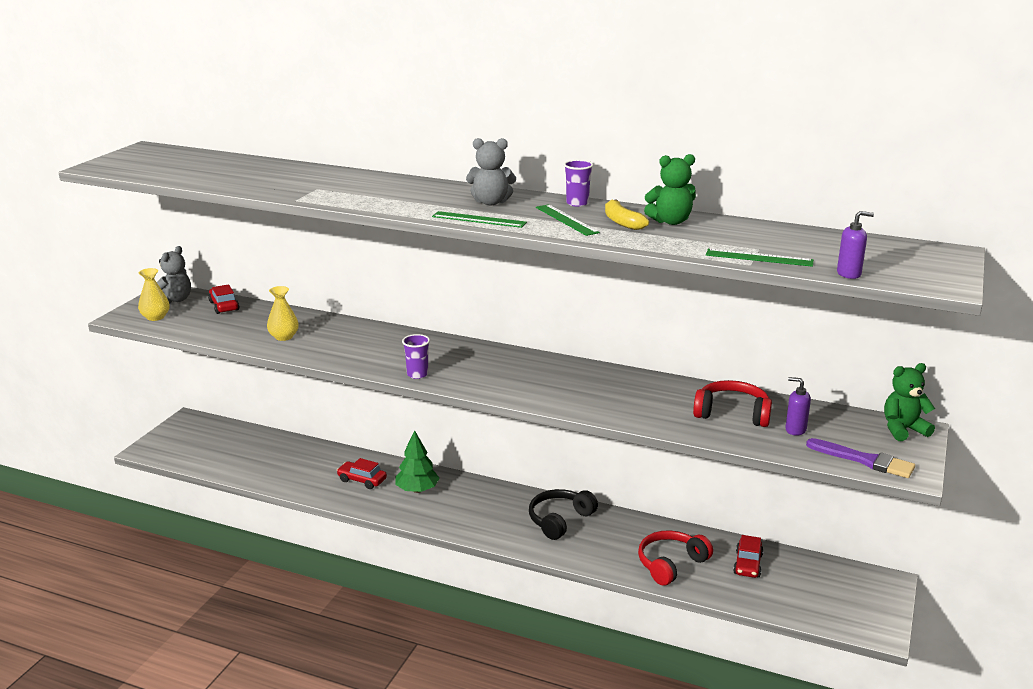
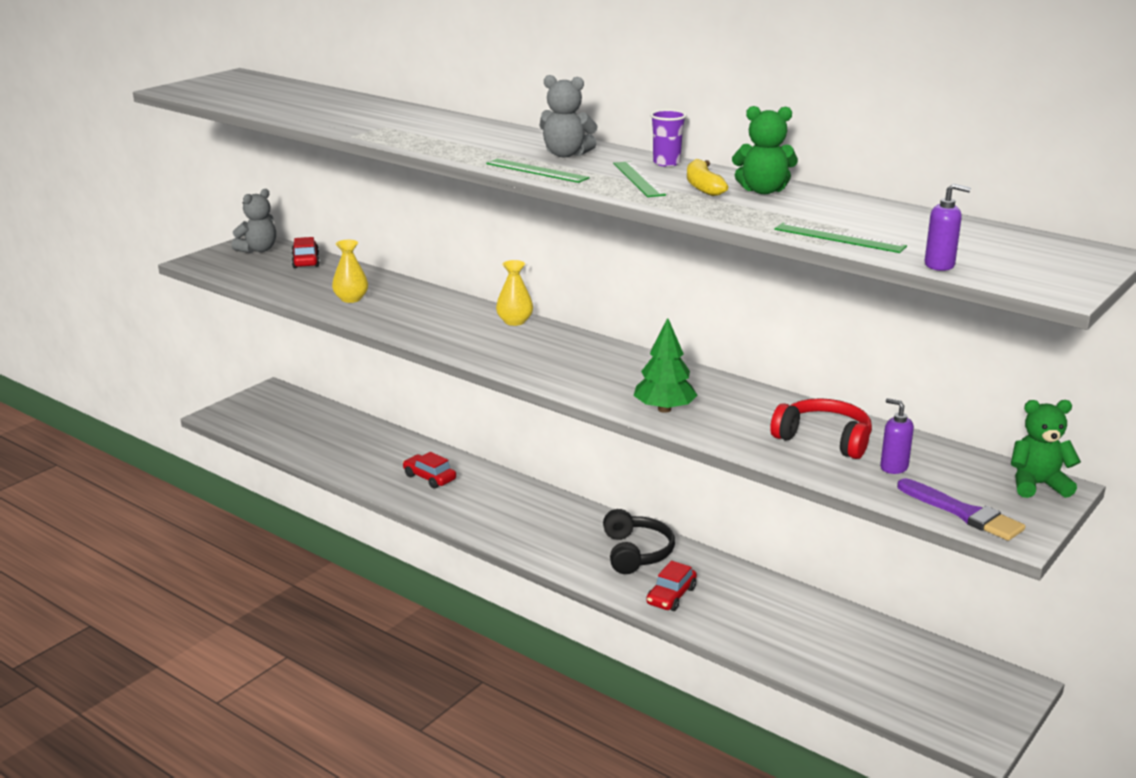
camera: 15 degrees right, 0 degrees up
(155, 317) = (229, 265): yellow vase -> yellow vase (514, 321)
(417, 374) = (474, 353): purple cup -> none
(417, 490) = (486, 496): green tree -> green tree (664, 409)
(560, 520) = (636, 553): black headphones -> black headphones turned 120 degrees clockwise
(671, 564) = (747, 621): red headphones -> none
(748, 564) = (844, 636): red car -> red car (671, 596)

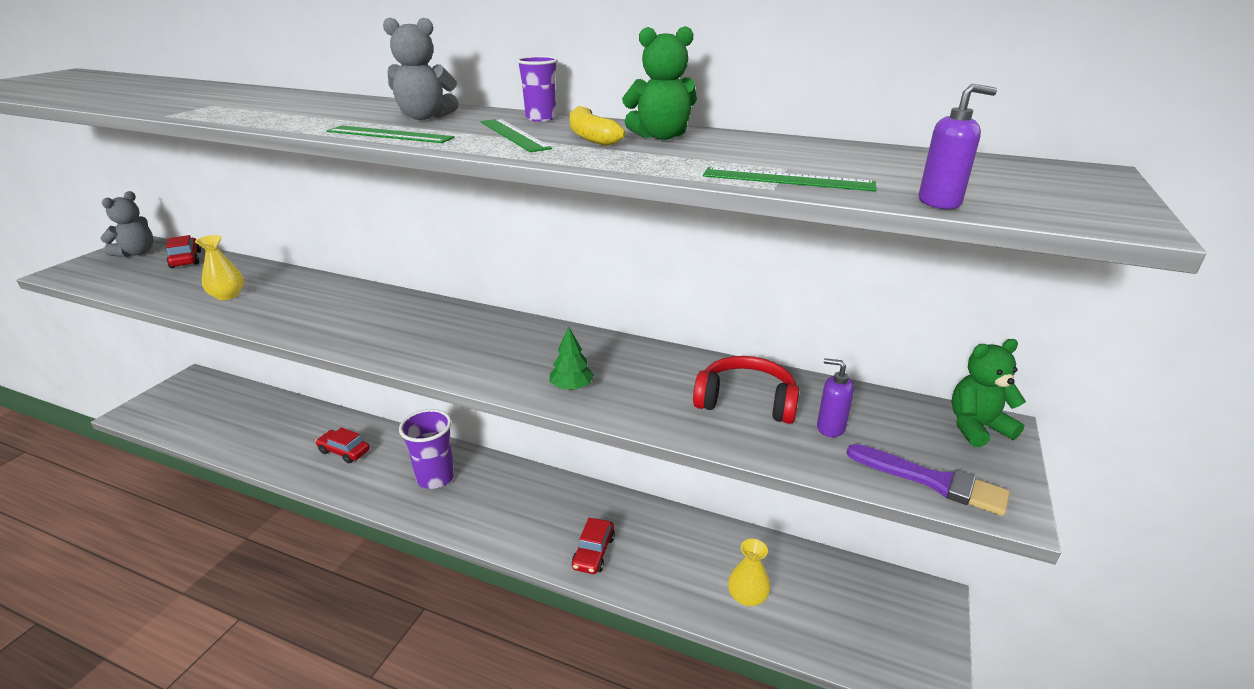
camera: 15 degrees left, 5 degrees up
(514, 321) = (401, 301): yellow vase -> yellow vase (747, 596)
(520, 513) = (435, 477): none -> purple cup
(636, 553) = (551, 505): black headphones -> none
(664, 409) = (571, 387): green tree -> green tree, size x0.66

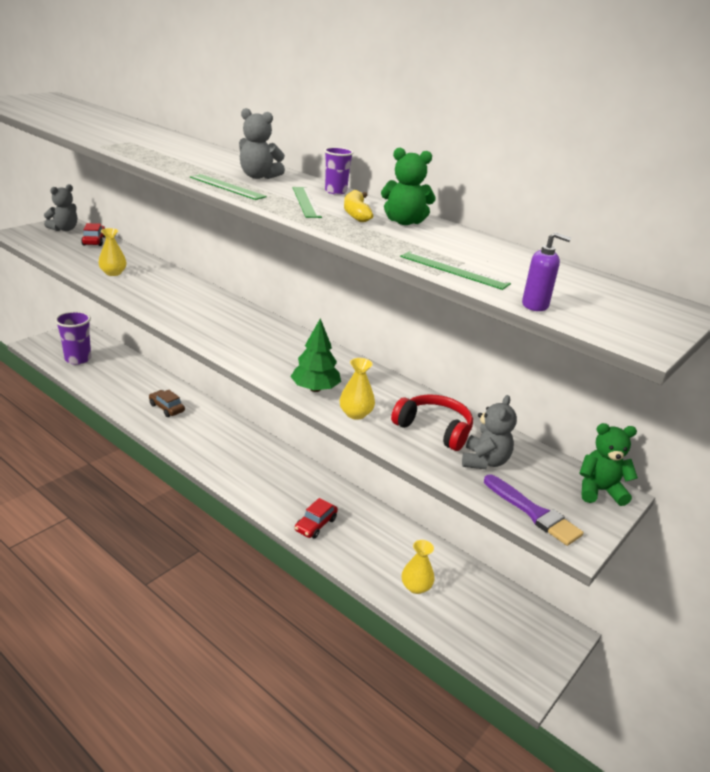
camera: 15 degrees right, 0 degrees up
(344, 451) = (166, 408): red car -> brown car
(435, 477) = (224, 443): purple cup -> purple cup (78, 359)
(571, 387) = (315, 389): green tree -> green tree, size x1.52
(641, 407) = (355, 414): none -> yellow vase
(830, 428) = (484, 461): purple soap dispenser -> grey teddy bear

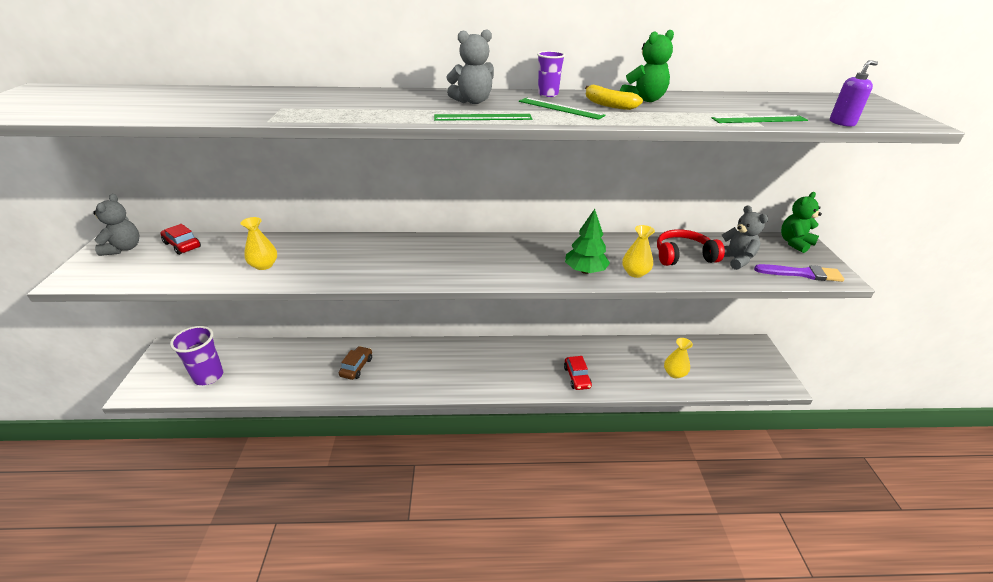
camera: 40 degrees left, 5 degrees up
(166, 408) = (356, 367): brown car -> brown car turned 105 degrees clockwise

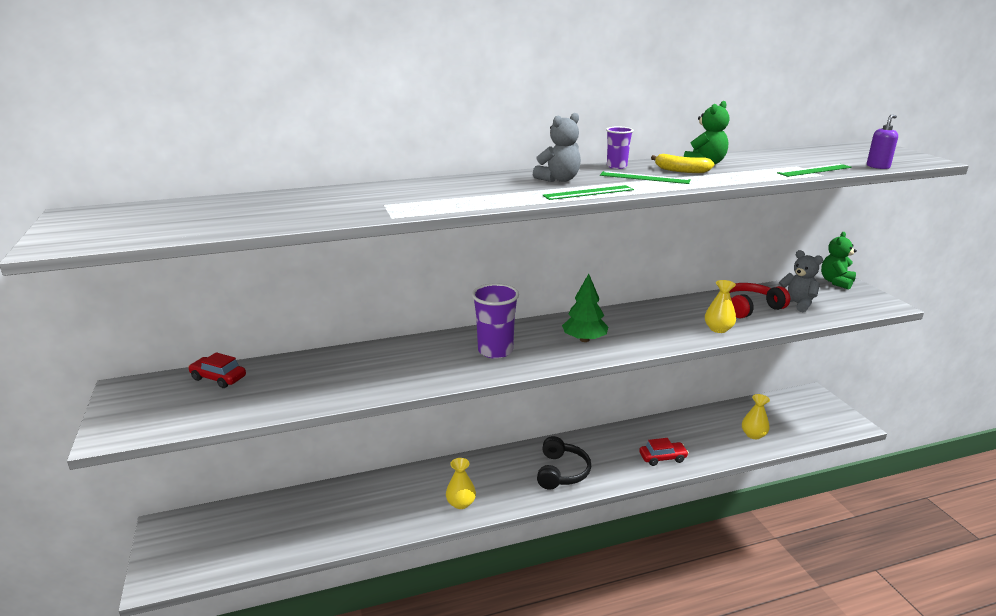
camera: 15 degrees left, 10 degrees down
(124, 248) = (147, 393): grey teddy bear -> none
(208, 376) = (241, 544): purple cup -> purple cup (495, 351)
(264, 265) = (336, 382): yellow vase -> yellow vase (461, 503)
(356, 367) = (419, 496): brown car -> none
(481, 371) = (561, 472): none -> black headphones
(577, 377) = (662, 458): red car -> red car turned 75 degrees counterclockwise
(585, 271) = (672, 334): green tree -> green tree (584, 339)
(801, 274) = (858, 307): purple brush -> none

